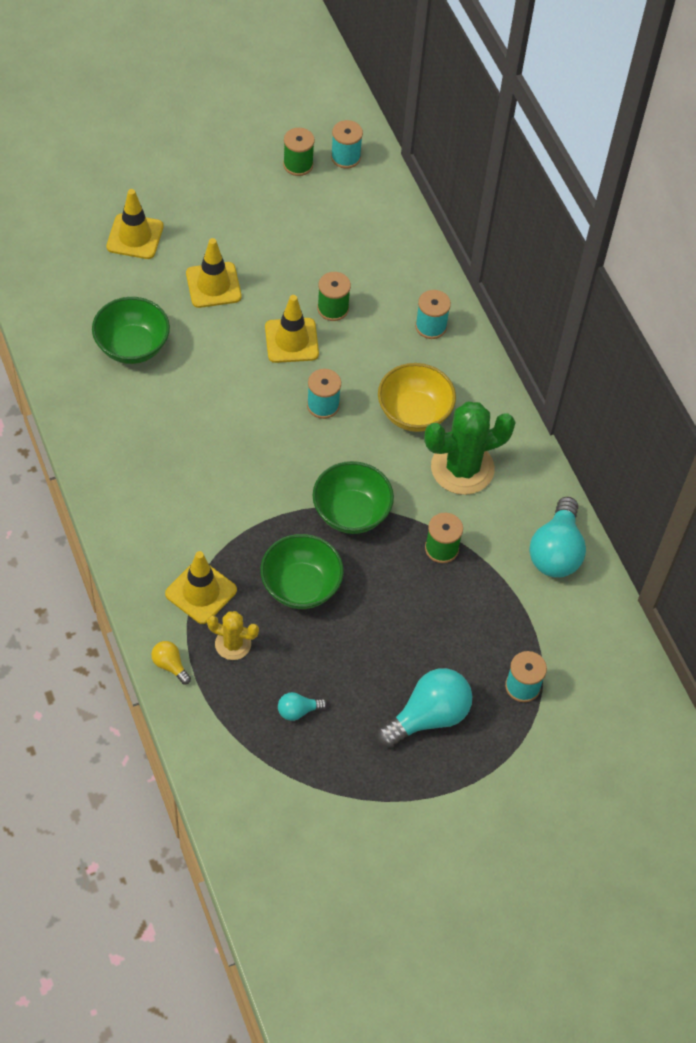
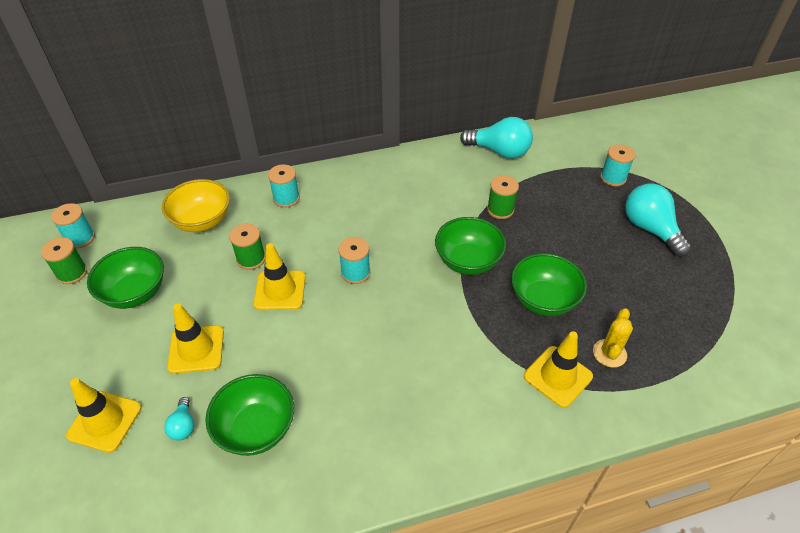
camera: 80 degrees left, 10 degrees down
(170, 665) = (642, 406): yellow light bulb -> none
(277, 221) = (135, 293): none -> green bowl
(298, 711) = (665, 309): turquoise light bulb -> turquoise light bulb (183, 426)
(414, 413) = (371, 215): yellow bowl -> yellow bowl (202, 221)
(462, 468) = (426, 192): green cactus -> none

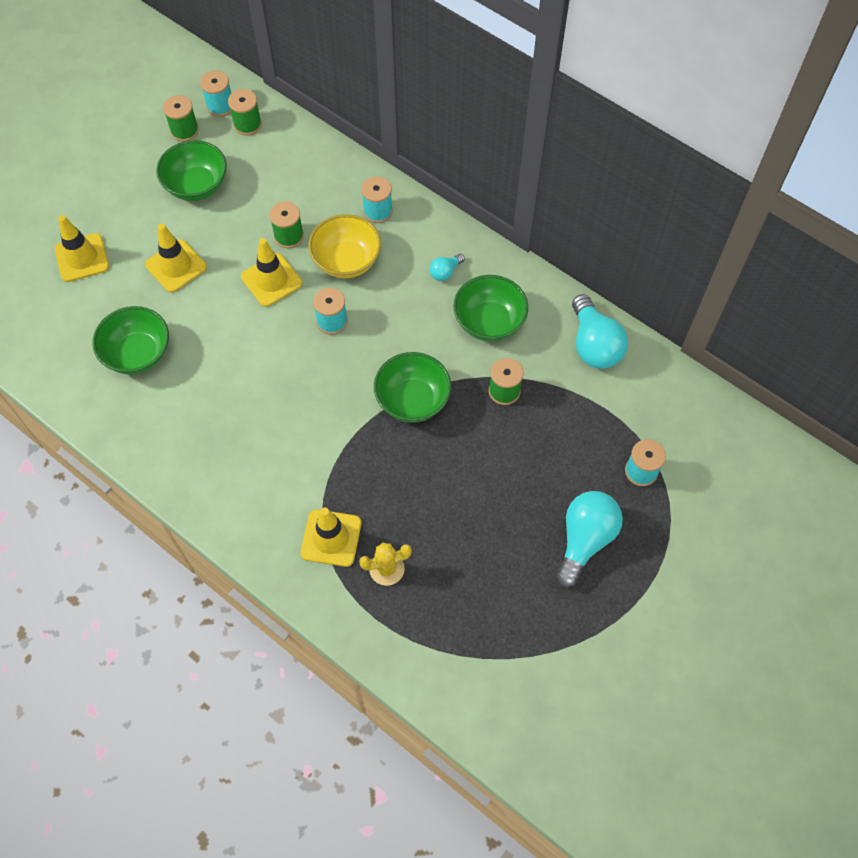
camera: 55 degrees right, 15 degrees up
(119, 231) = (247, 124): none -> green spool
(183, 426) = (110, 307): turquoise light bulb -> turquoise light bulb (445, 272)
(202, 221) = (302, 171): yellow bowl -> yellow bowl (346, 261)
(543, 300) = (411, 486): green bowl -> green bowl (489, 322)

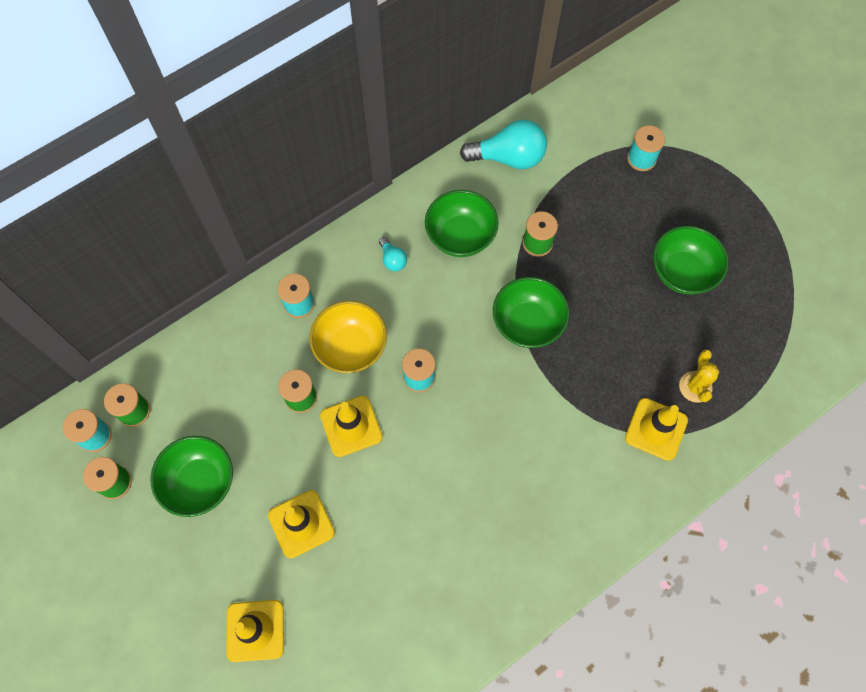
camera: 75 degrees left, 5 degrees up
(138, 354) = (403, 584): green bowl -> green bowl (682, 272)
(585, 540) = (696, 219): turquoise light bulb -> none

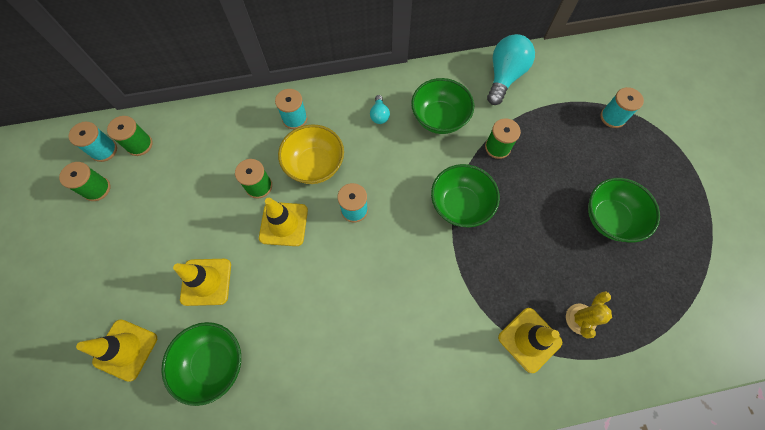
camera: 25 degrees right, 0 degrees up
(200, 482) = (153, 216): green bowl -> green bowl (213, 363)
(508, 158) = (504, 77): turquoise light bulb -> turquoise light bulb turned 90 degrees counterclockwise

